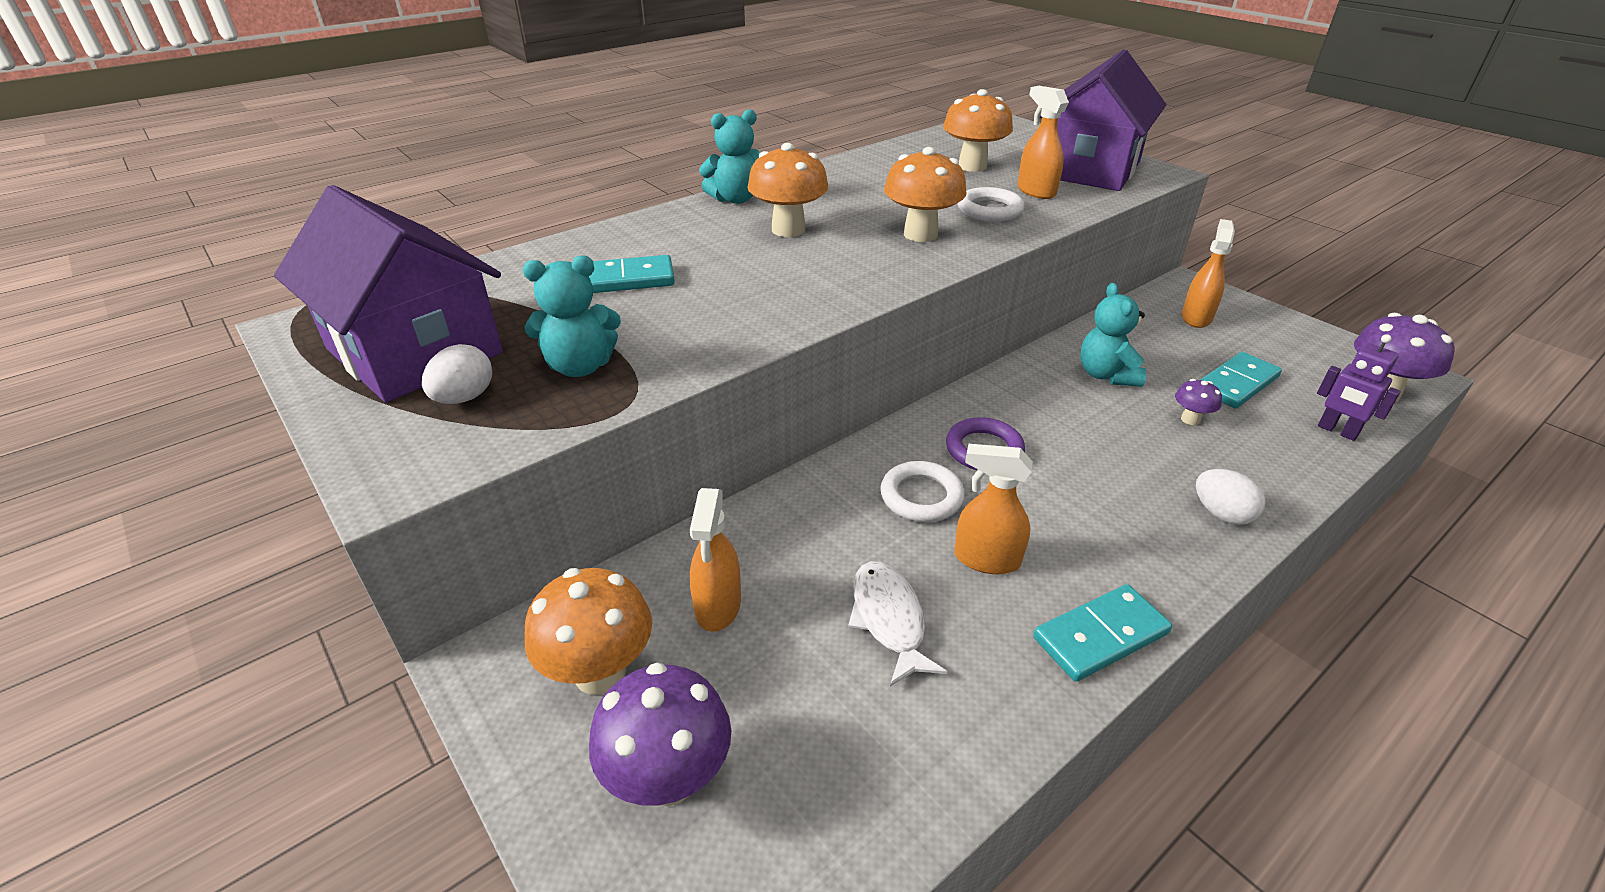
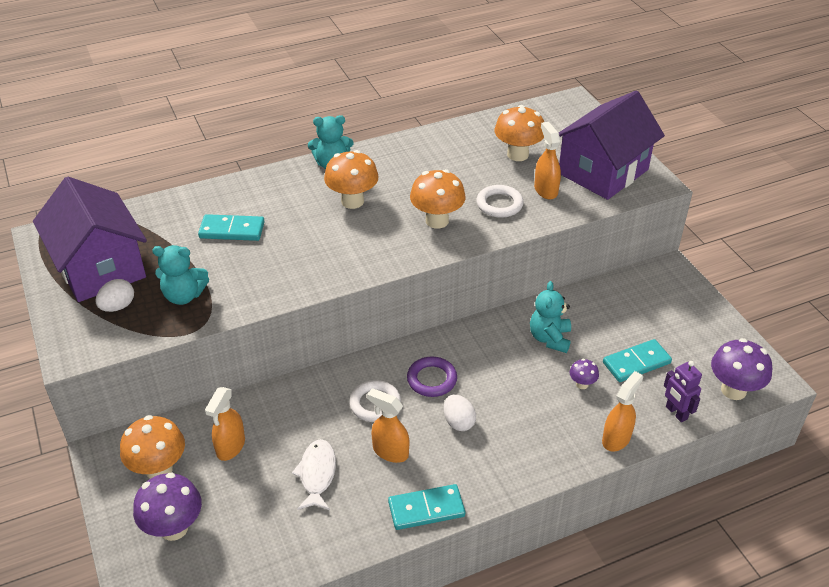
camera: 15 degrees right, 5 degrees up
(1196, 317) = (651, 301): orange spray bottle -> orange spray bottle (616, 438)
(1221, 514) = (550, 454): white egg -> white egg (458, 422)

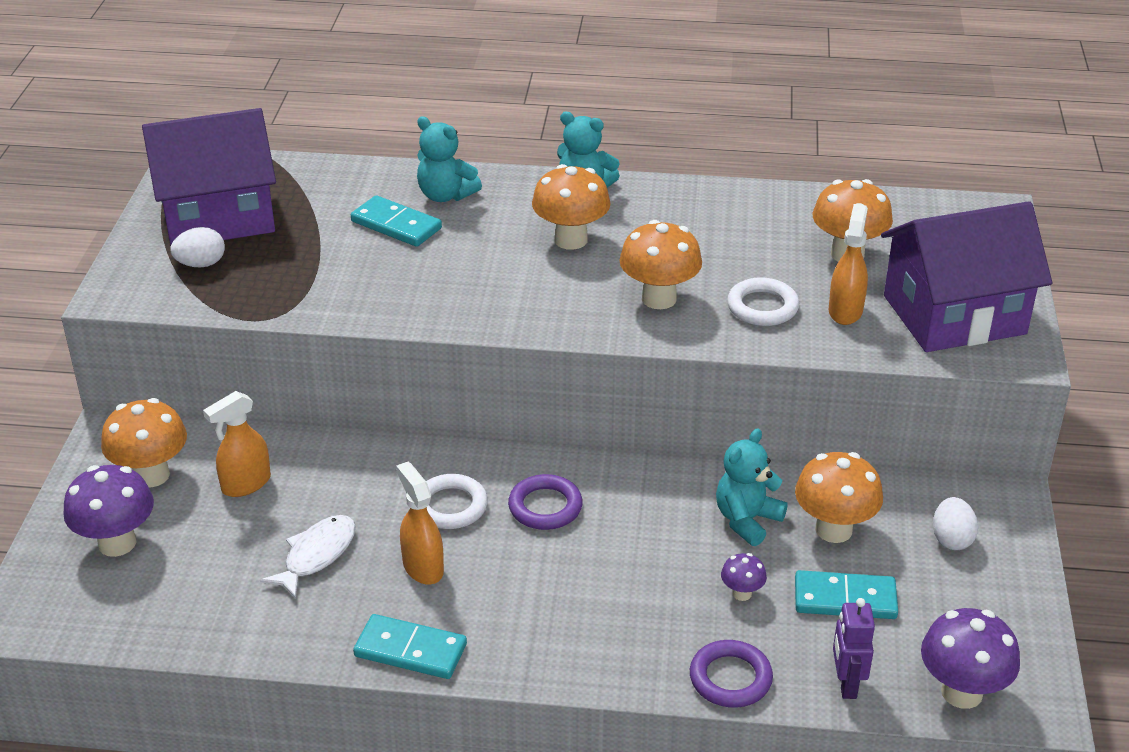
camera: 30 degrees right, 5 degrees down
(100, 267) = (218, 216): purple house -> purple house turned 75 degrees clockwise
(184, 296) = (280, 278): turquoise teddy bear -> turquoise teddy bear (445, 195)
(458, 422) = (536, 570): white egg -> white egg (951, 539)
(599, 324) = (833, 529): none -> orange mushroom
(616, 438) = (730, 678): orange spray bottle -> purple ring

